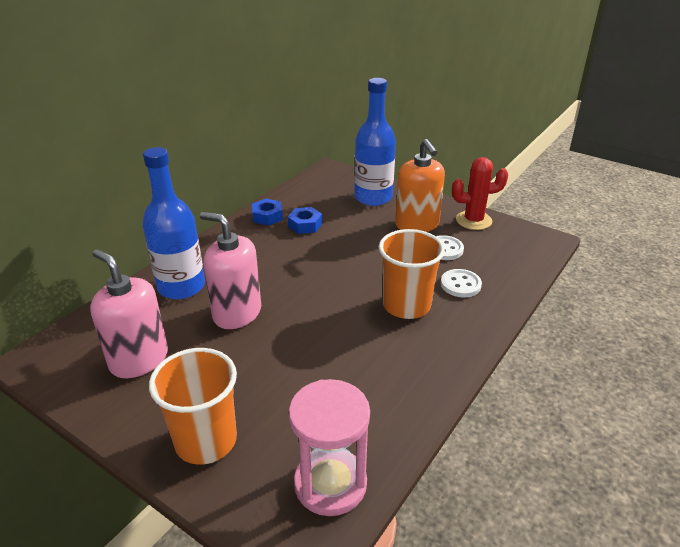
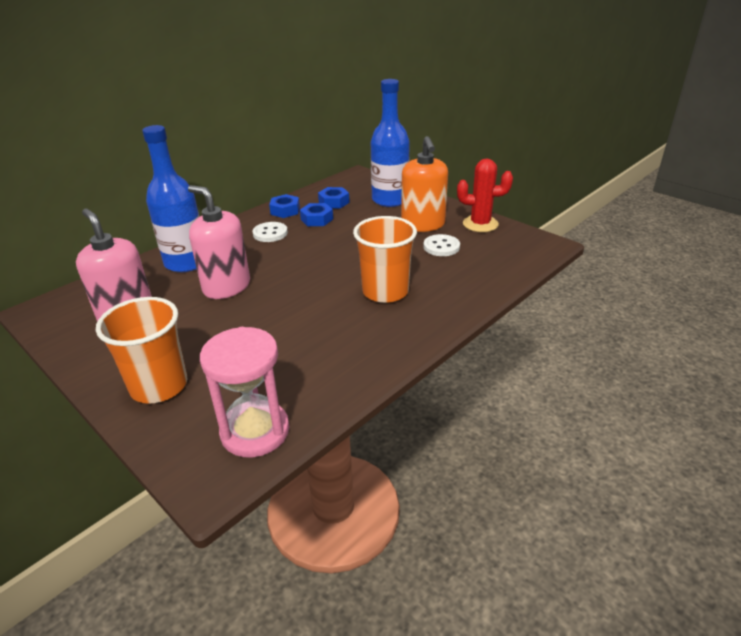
camera: 10 degrees right, 0 degrees up
(315, 203) = (334, 202): none -> blue nut
(460, 284) = (445, 277): white button -> white button (270, 233)

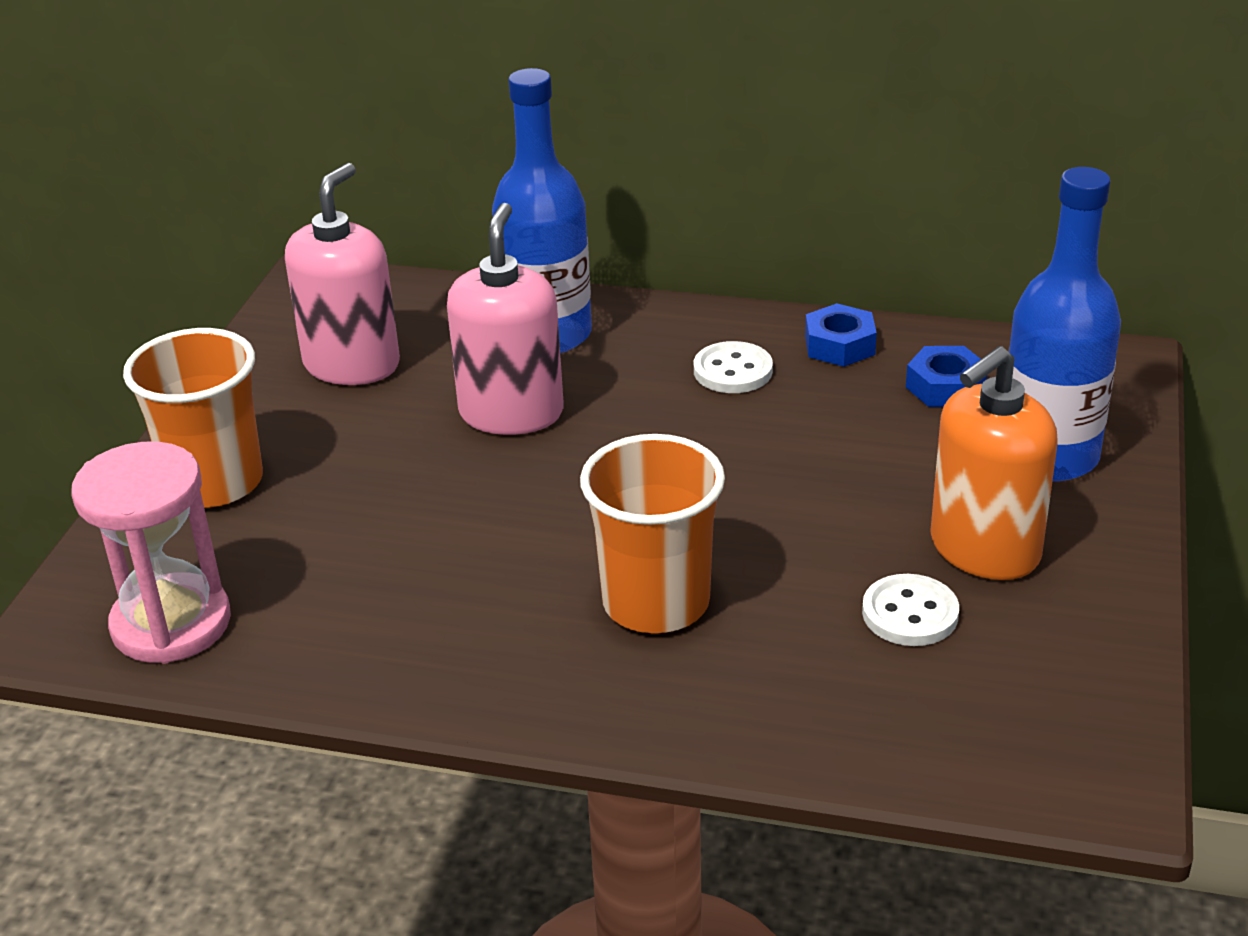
camera: 60 degrees right, 0 degrees up
(317, 219) = (847, 399): blue nut -> none
(480, 224) = (1087, 637): red cactus -> none

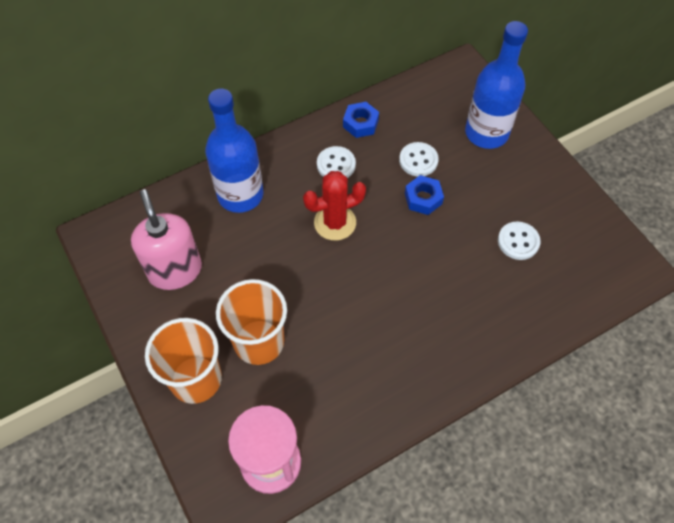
camera: 45 degrees left, 25 degrees up
(511, 413) = (275, 248): pink soap dispenser -> none
(636, 431) = (335, 222): none -> red cactus
(656, 602) = (435, 302): orange cup -> orange cup (259, 342)
(874, 430) = (418, 160): none -> white button
(945, 387) = (419, 121): blue nut -> blue nut (423, 198)
(984, 549) = (510, 193): orange soap dispenser -> none

